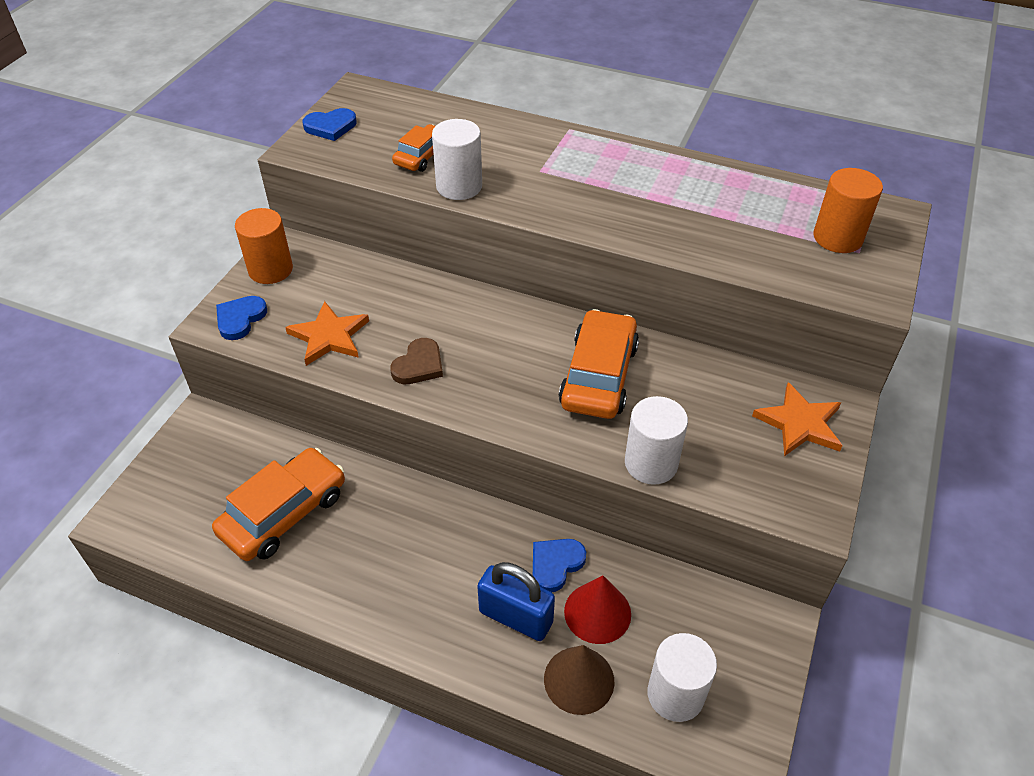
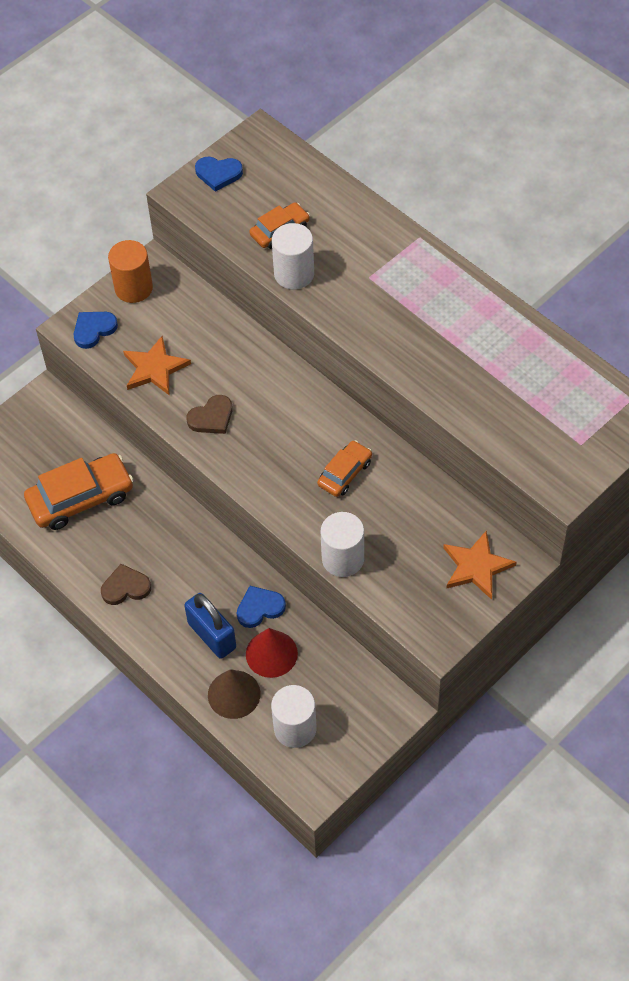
camera: 25 degrees right, 10 degrees up
(382, 597) = (125, 587): none -> brown heart
(599, 375) = (345, 473): orange car -> orange car, size x0.58
(837, 238) = (573, 425): orange cylinder -> none

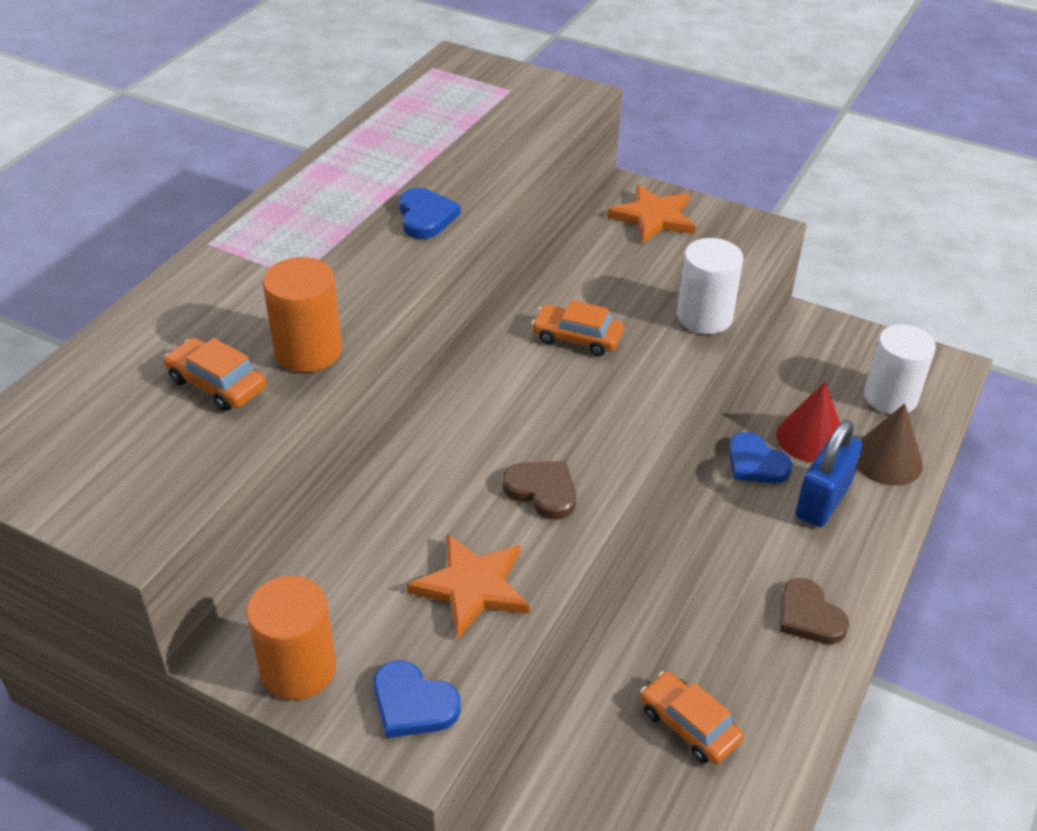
camera: 110 degrees left, 15 degrees down
(81, 498) = (689, 725): orange car -> orange car, size x0.58
(218, 174) = (83, 490): blue heart -> blue heart (426, 217)
(294, 274) = (308, 351): white cylinder -> orange cylinder

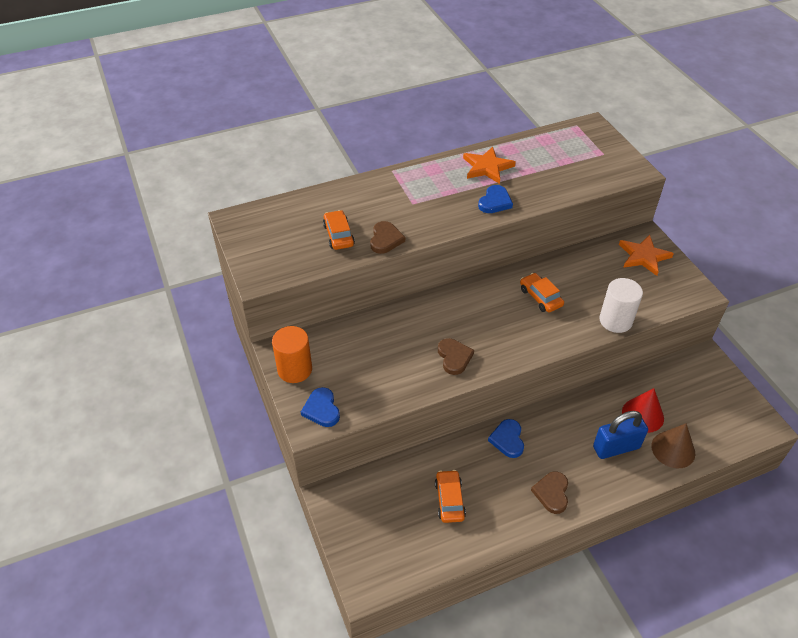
camera: 40 degrees right, 5 degrees up
(308, 351) = (385, 239): orange cylinder -> brown heart
(472, 587) = (386, 379): orange star -> orange star (487, 167)
(755, 463) = (600, 410): blue heart -> blue heart (507, 440)
(890, 397) = (711, 420): white cylinder -> none

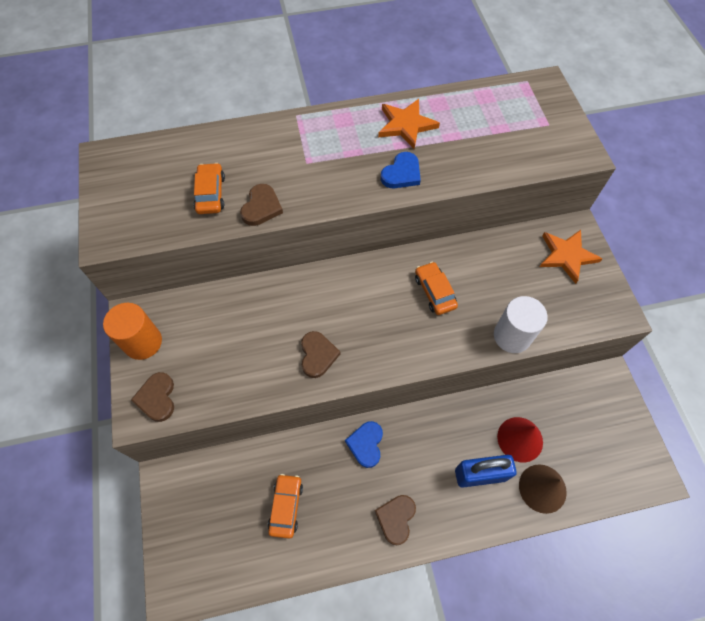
camera: 10 degrees right, 15 degrees up
(322, 409) = (157, 398): blue heart -> brown heart

